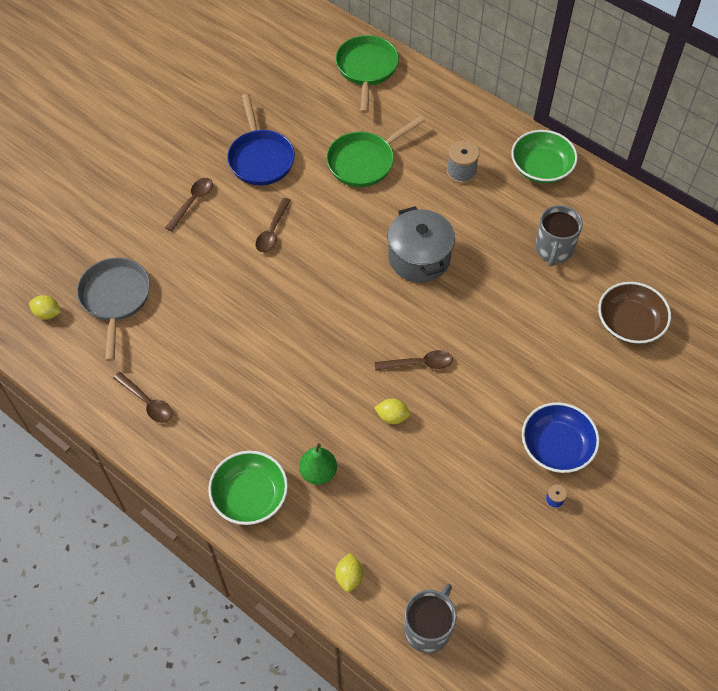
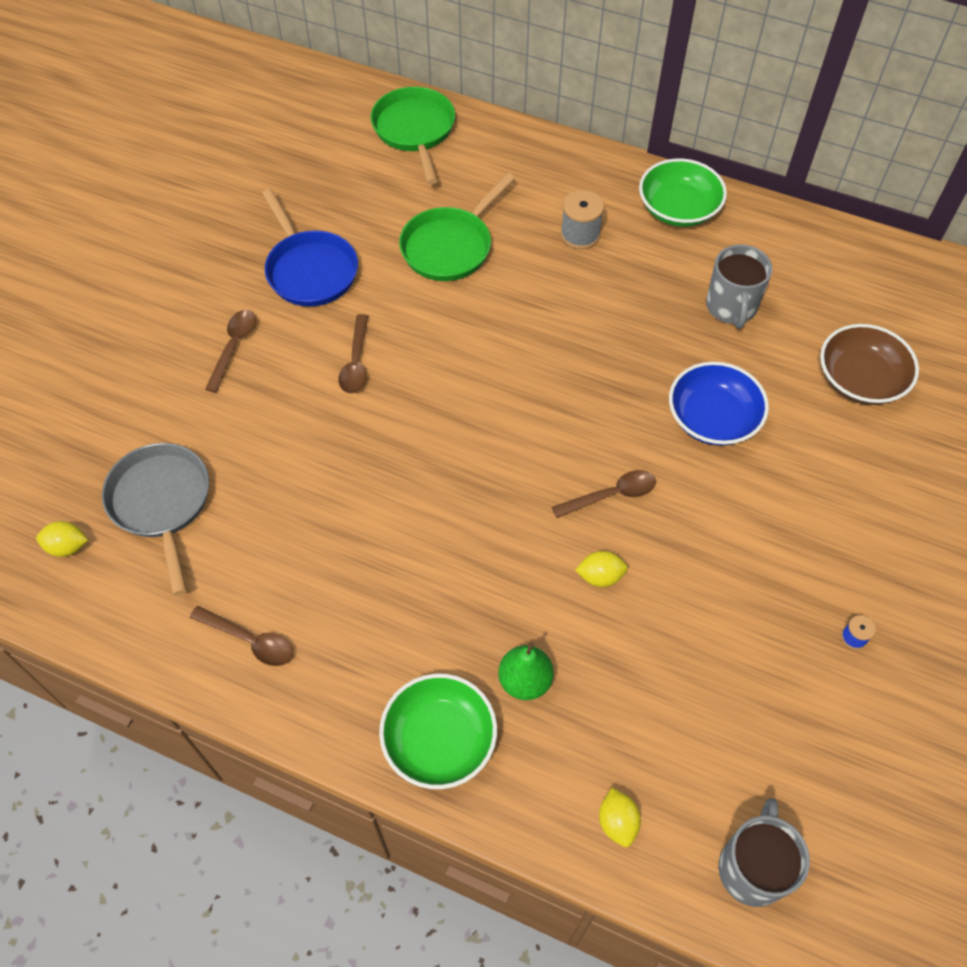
camera: 15 degrees left, 0 degrees up
(419, 258) = (563, 355): grey pot -> none
(556, 446) = (829, 563): blue bowl -> blue bowl (713, 418)

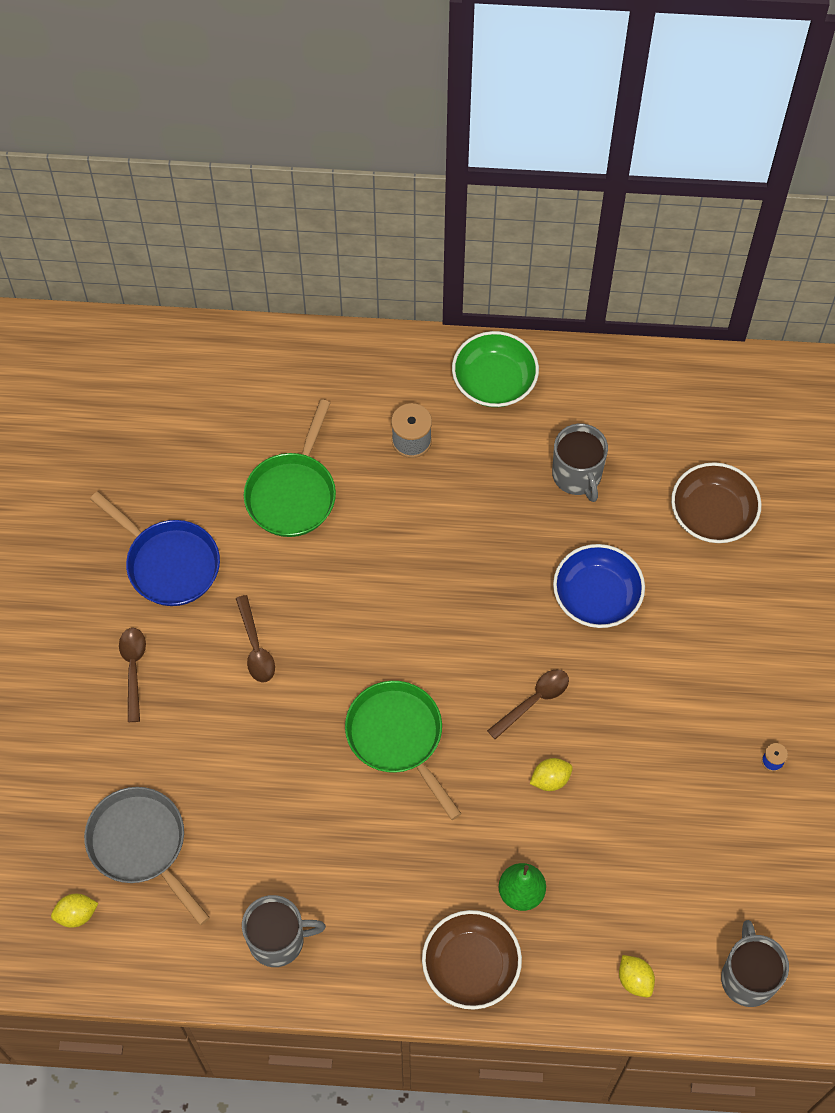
camera: 20 degrees left, 5 degrees up
(250, 640) = (278, 940): brown spoon -> grey mug
(415, 131) = (203, 370): green pan -> green pan (398, 737)
(439, 740) = (471, 966): green bowl -> brown bowl

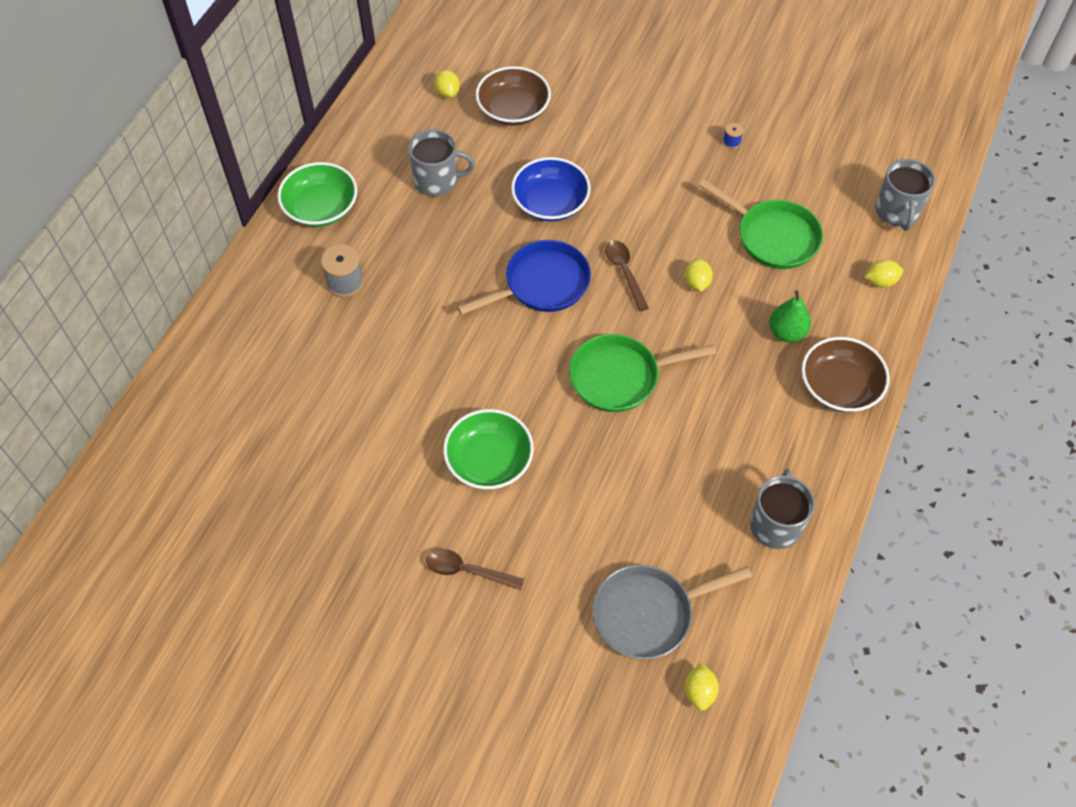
camera: 70 degrees left, 5 degrees down
(169, 563) = (371, 508): blue pan -> blue pan (542, 284)
(255, 647) = (489, 460): brown spoon -> green bowl
(293, 494) = (350, 386): green pan -> green pan (773, 237)
(706, 439) = (447, 92): none -> yellow lemon
(748, 977) = (897, 212): grey mug -> grey mug turned 105 degrees counterclockwise

